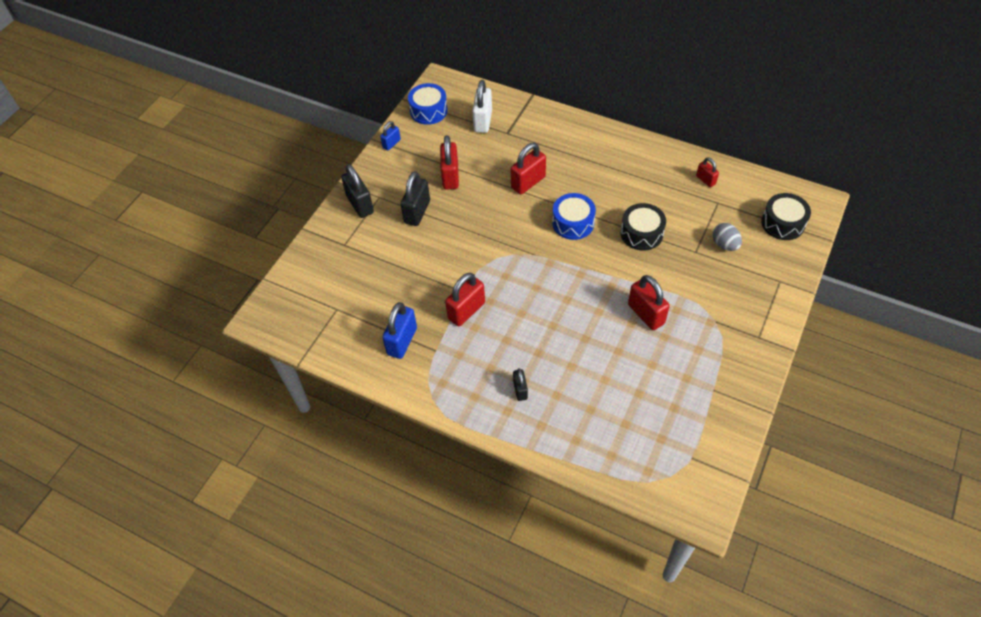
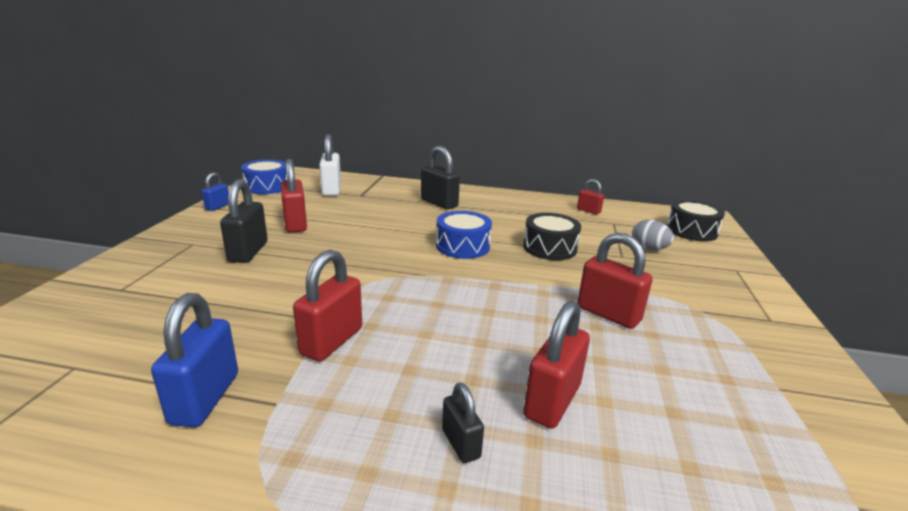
camera: 20 degrees left, 30 degrees down
(360, 204) = (161, 251): black padlock -> black padlock (439, 203)
(528, 182) = (395, 222): red padlock -> red padlock (552, 401)

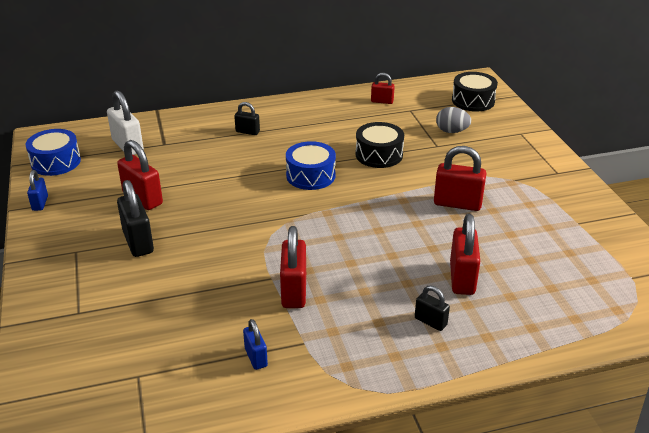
camera: 25 degrees left, 10 degrees up
(205, 398) = (256, 357): blue padlock -> blue padlock, size x0.57
(439, 203) = (247, 132): black padlock -> black padlock, size x0.57

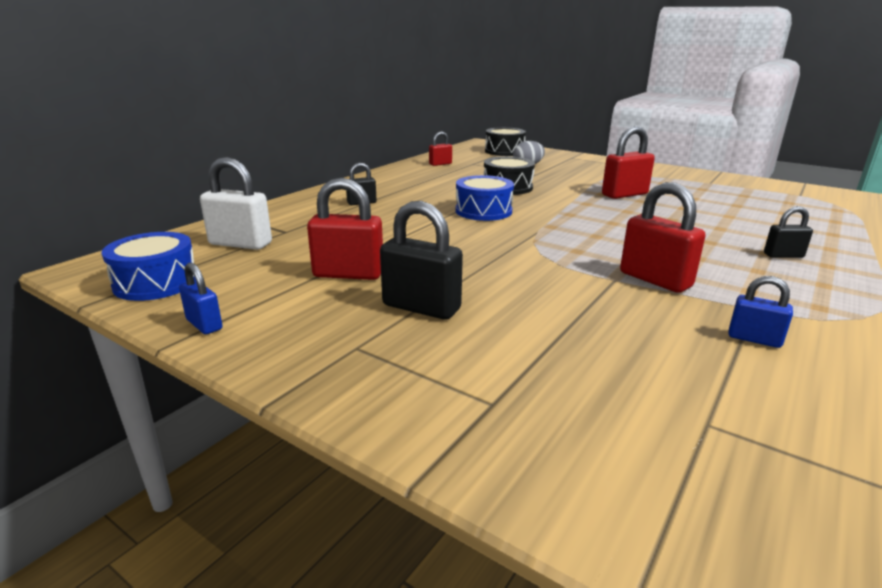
camera: 40 degrees left, 10 degrees down
(462, 278) = (732, 227): red padlock -> none

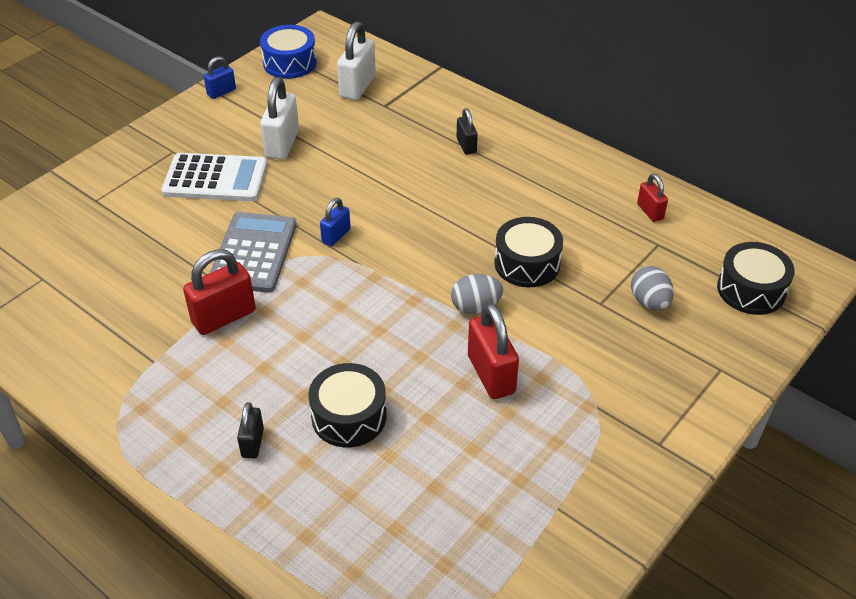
camera: 95 degrees right, 20 degrees up
(348, 274) = (282, 144): red padlock -> white padlock
(421, 307) = (215, 178): black padlock -> white calculator
(483, 211) = (430, 231): blue drum -> none
(550, 274) = (253, 253): none -> grey calculator
(563, 198) = (475, 307): none -> grey egg
(711, 227) = (349, 416): none -> black drum
(754, 339) = (112, 339): blue padlock -> blue padlock (336, 236)

